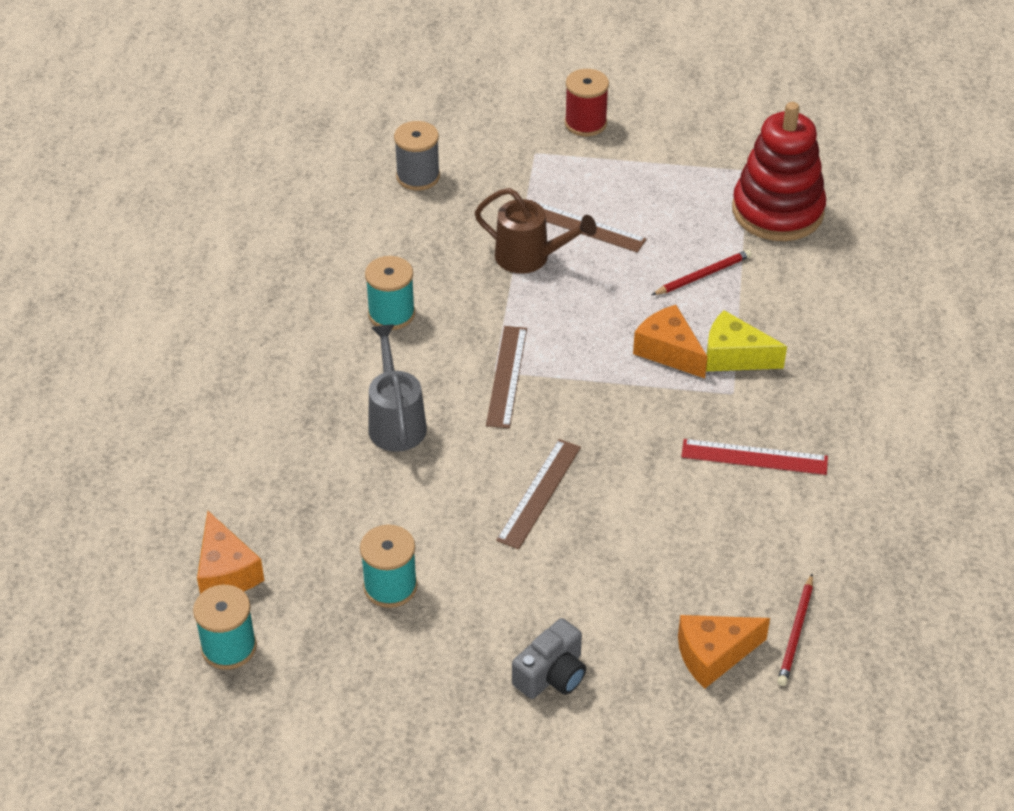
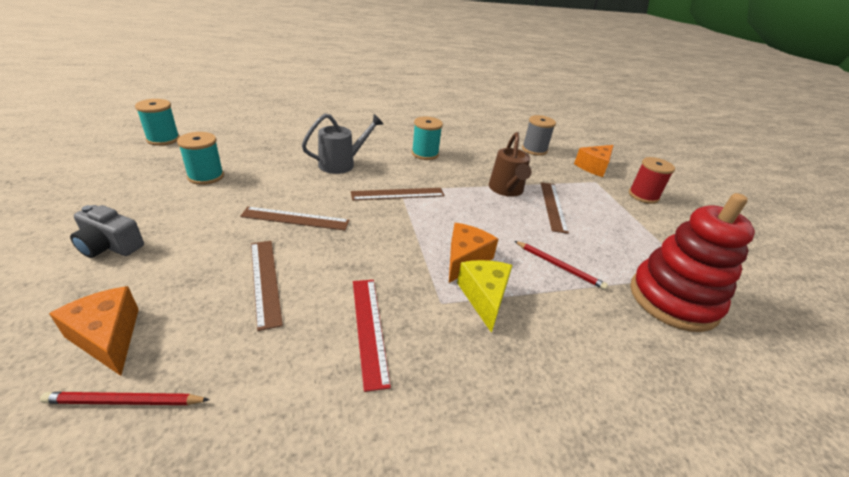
camera: 65 degrees right, 10 degrees down
(226, 572) = (218, 133): orange cheese -> orange cheese (594, 167)
(659, 531) = (265, 281): none -> brown ruler

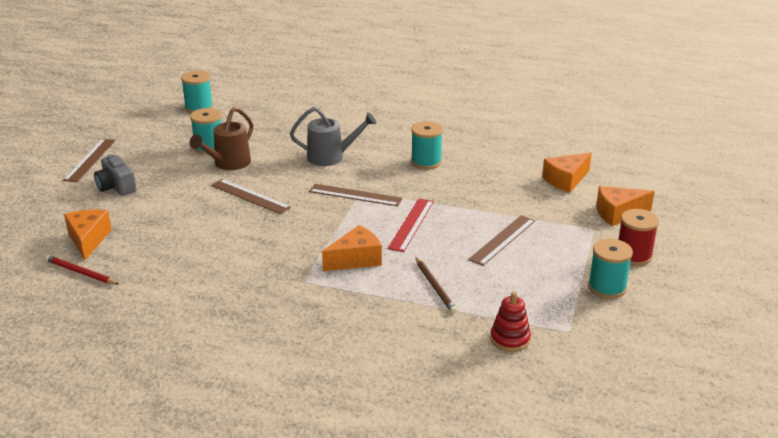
camera: 35 degrees right, 5 degrees down
(265, 281) = (194, 234): brown ruler -> brown ruler (90, 160)
(369, 329) = (236, 280): red ruler -> red ruler (411, 224)
(484, 297) = (340, 288): yellow cheese -> none
(506, 190) = (471, 215): brown watering can -> brown watering can (228, 164)
(534, 150) = (566, 180): grey spool -> orange cheese
(559, 266) = (435, 287): red pencil -> brown pencil
(664, 226) = (607, 287): none -> turquoise spool
(673, 300) = (510, 339): red stacking toy -> red stacking toy, size x0.47

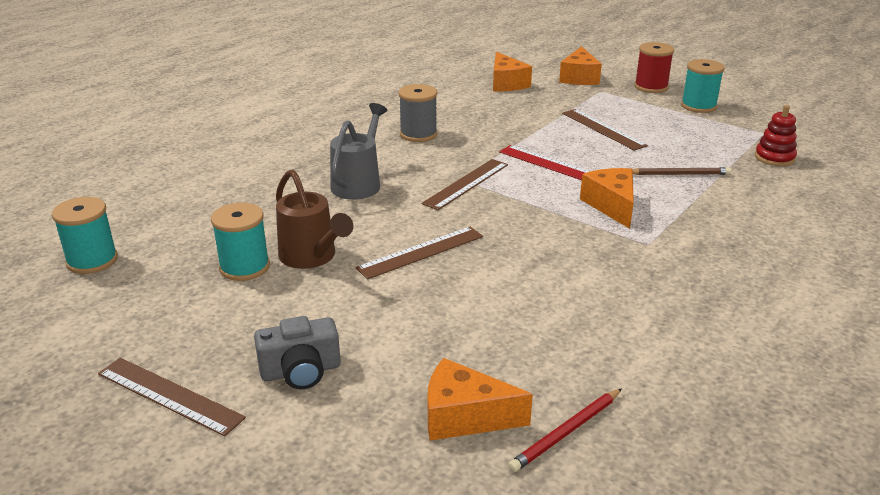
camera: 70 degrees left, 0 degrees up
(426, 162) = (418, 134): turquoise spool -> grey spool

